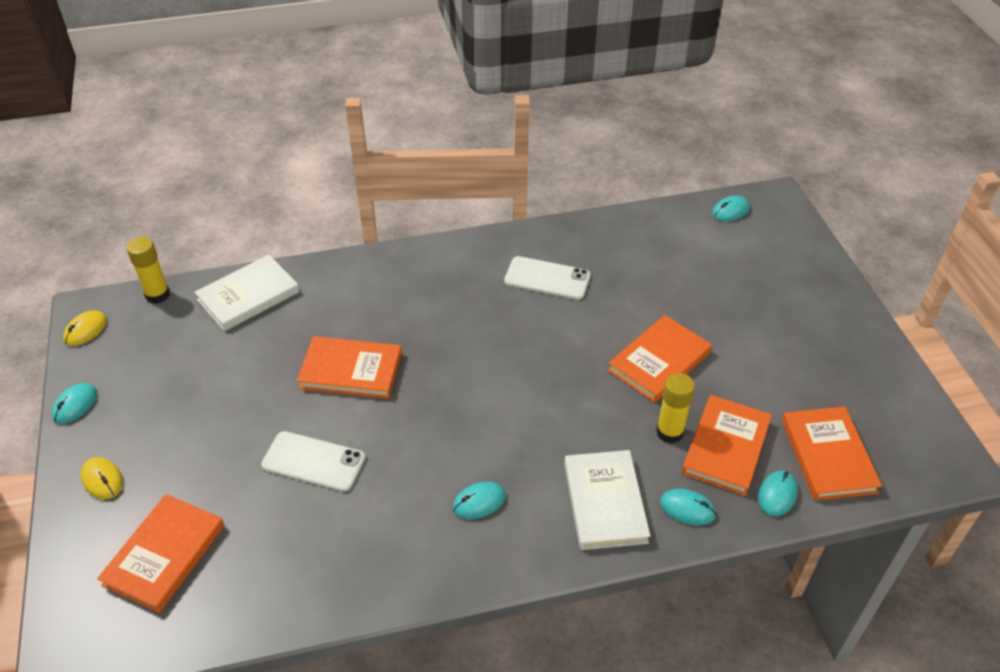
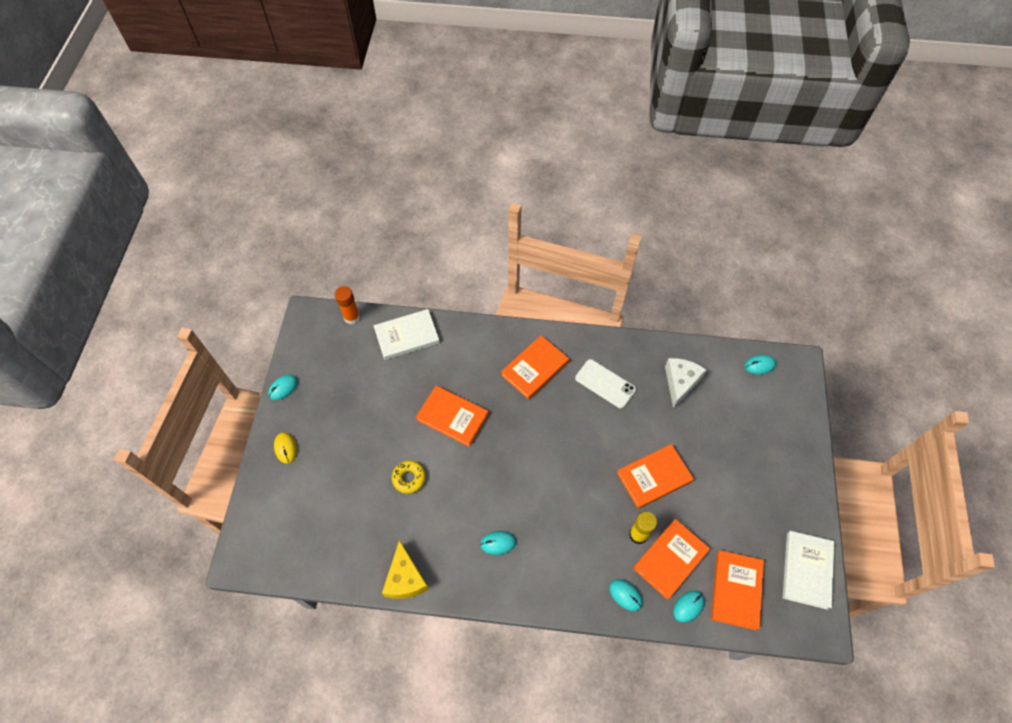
camera: 20 degrees right, 15 degrees up
(85, 330) = (302, 332): yellow mouse -> none
(157, 295) = (352, 317): yellow glue stick -> orange glue stick
(164, 555) = (307, 513): orange book -> orange book (534, 368)
(313, 461) = (409, 478): white phone -> yellow donut
(355, 592) = (405, 578): none -> yellow cheese
(605, 502) = (575, 571): white book -> white book (806, 570)
(643, 253) = (680, 383): none -> white cheese

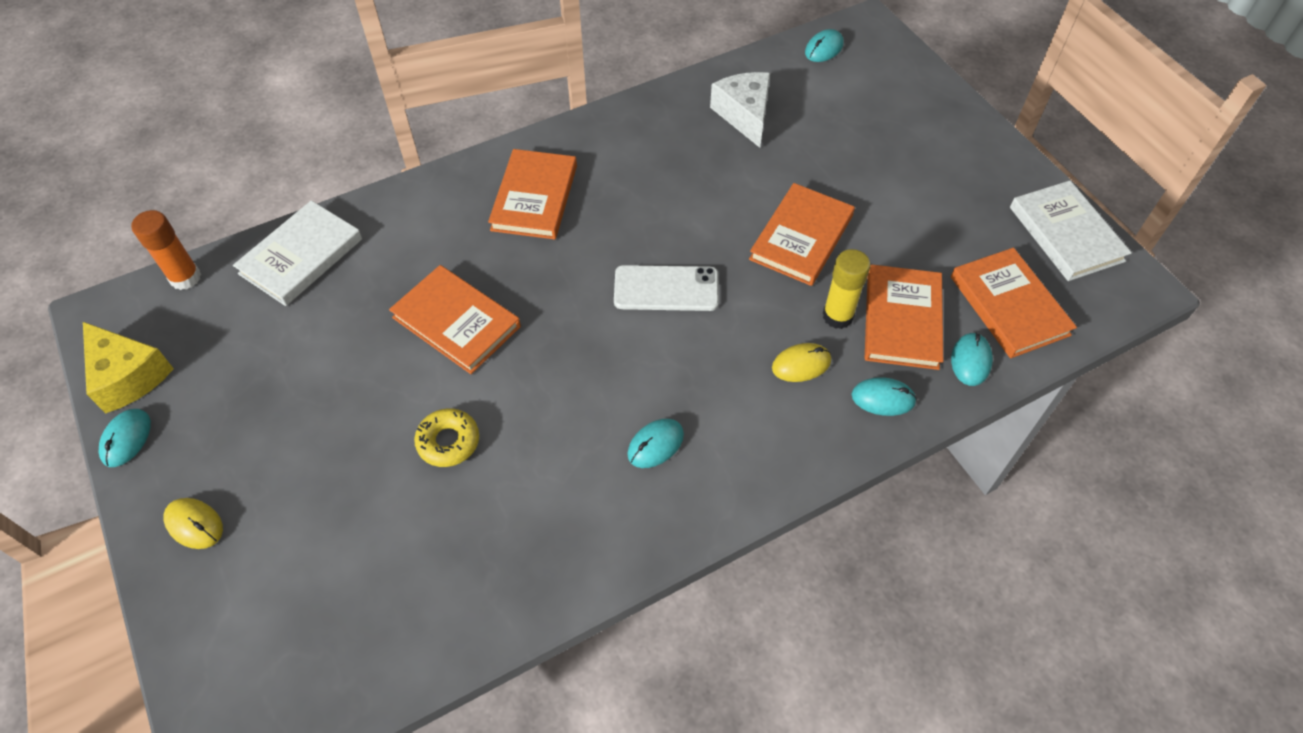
camera: 35 degrees left, 5 degrees down
(405, 578) = (549, 584): yellow cheese -> yellow cheese (128, 376)
(452, 417) = (456, 322): orange book -> orange book turned 45 degrees clockwise
(598, 549) = (801, 364): none -> yellow mouse
(605, 384) = (648, 165): white phone -> white phone (666, 289)

